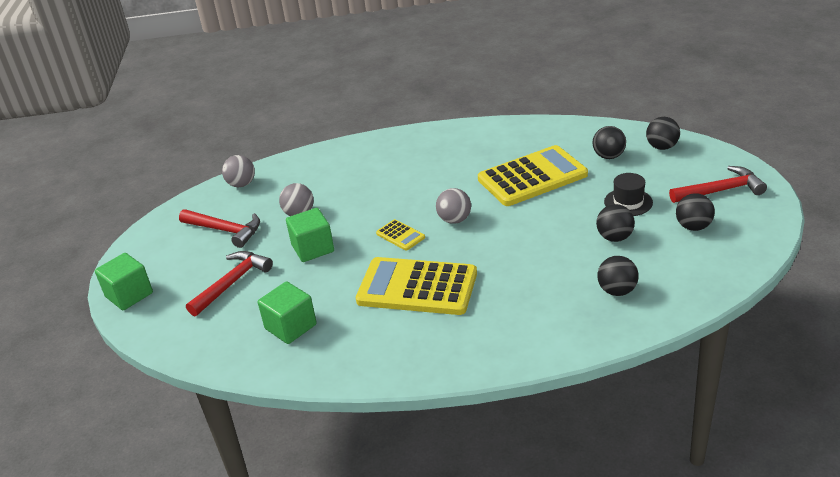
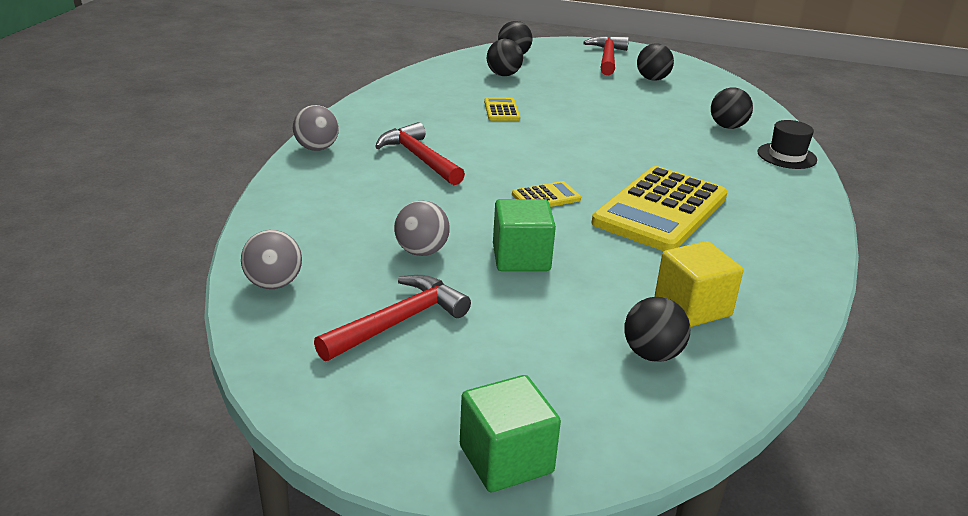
camera: 75 degrees left, 5 degrees down
(232, 283) = (553, 338): red hammer -> red hammer (419, 158)
(291, 327) = (692, 307): green cube -> yellow cube
(454, 220) = (543, 162): grey ball -> grey ball (317, 148)
(532, 177) = (501, 110): yellow calculator -> yellow calculator, size x0.44
(614, 237) = (644, 107): black ball -> black ball (652, 354)
(628, 202) = (591, 88): black hat -> black hat (786, 156)

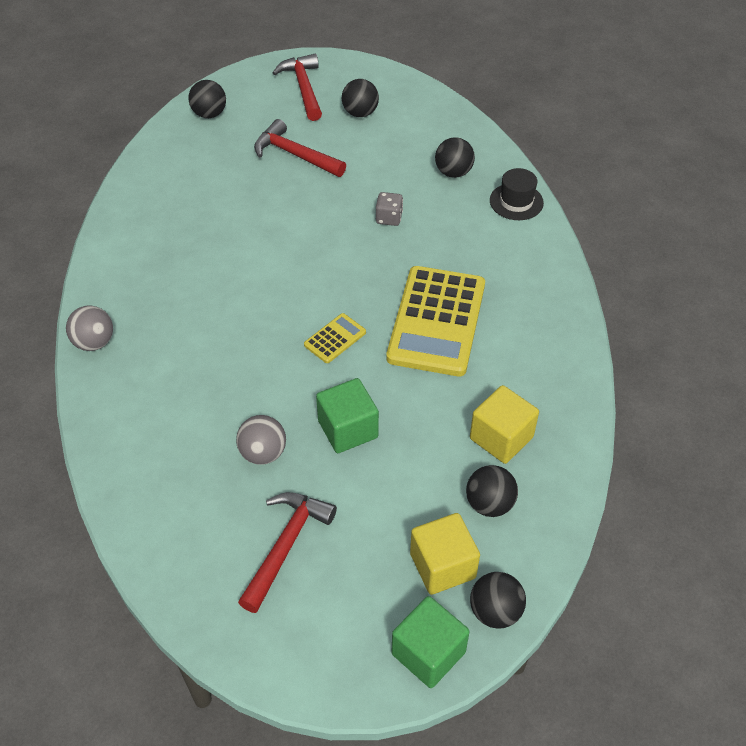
camera: 20 degrees left, 20 degrees up
(274, 284) = (161, 542): grey ball -> none
(419, 158) = (197, 322): red hammer -> red hammer (294, 155)
(501, 110) = (239, 217): yellow calculator -> none
(503, 75) = (214, 154): black ball -> black ball (495, 611)
(567, 388) = (442, 566): none -> yellow cube
(646, 139) = (389, 218): none -> grey dice

